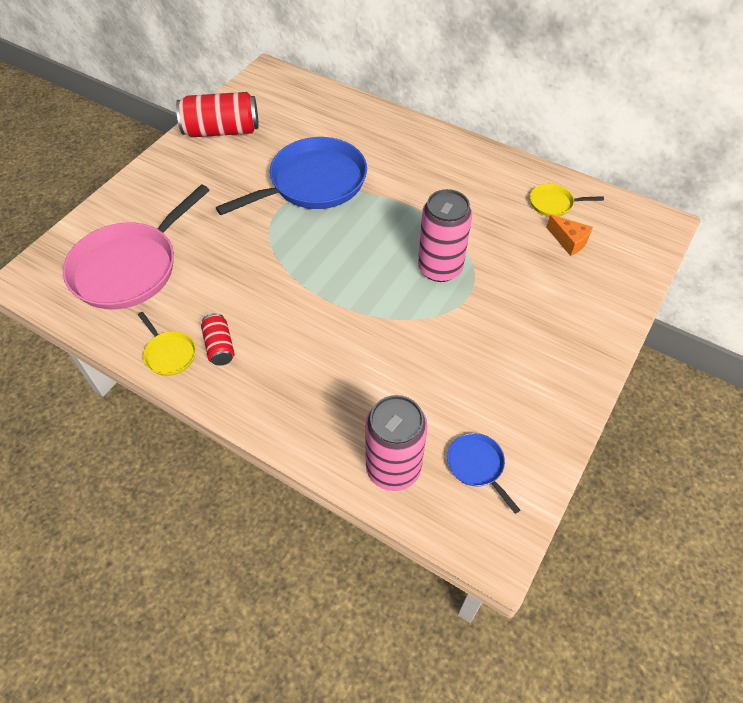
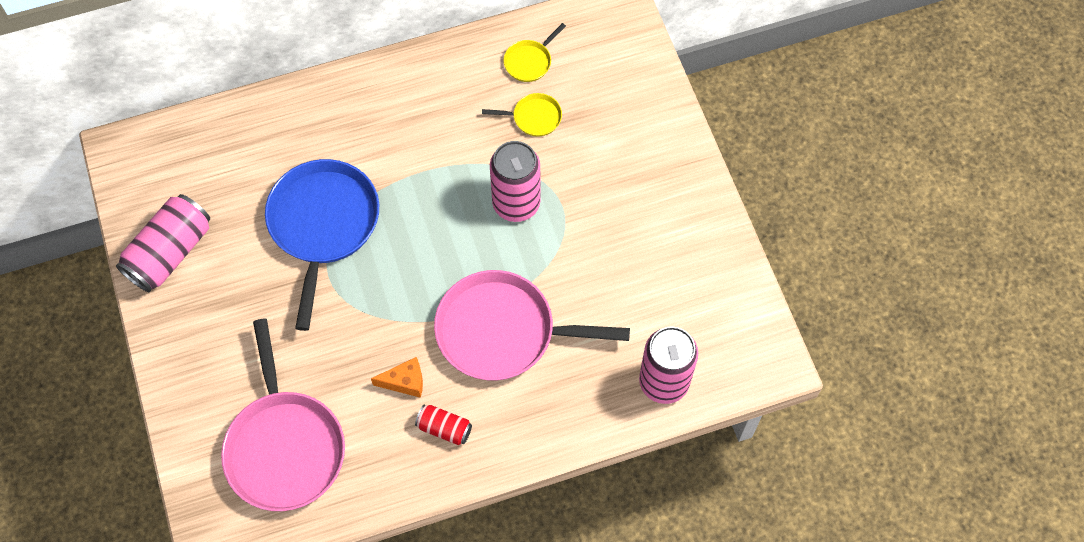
camera: 50 degrees left, 10 degrees up
(169, 354) = (417, 472): yellow pan -> yellow pan (534, 117)
(222, 131) = (170, 252): red can -> pink can
(331, 328) = (502, 331): none -> pink pan
(477, 466) = (709, 325): blue pan -> none
(569, 241) = (577, 87): orange cheese -> orange cheese (405, 382)

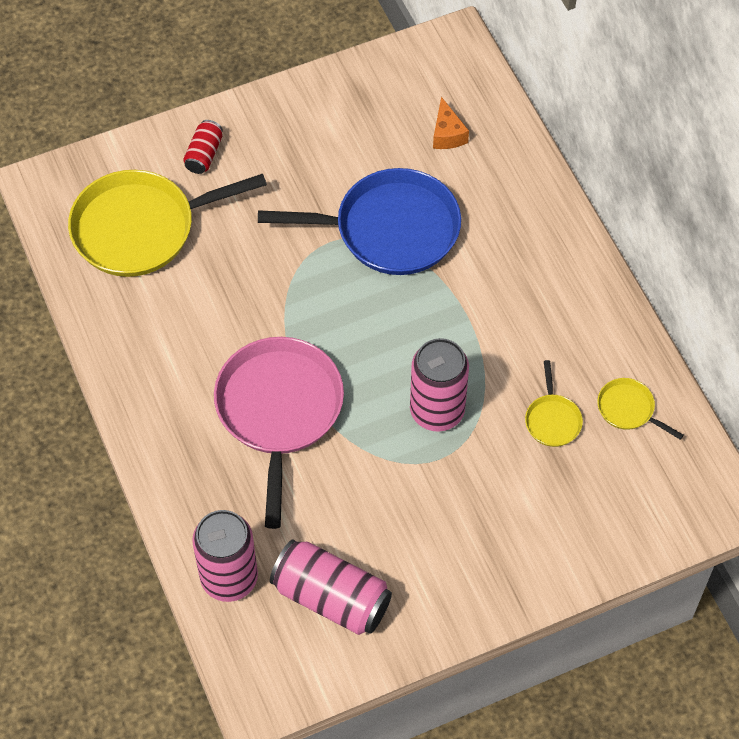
camera: 85 degrees right, 5 degrees down
(170, 252) = (344, 102): pink can -> pink can (331, 597)
(284, 447) = (141, 228): pink pan -> yellow pan
(405, 382) = (215, 325): orange cheese -> orange cheese (447, 134)
(444, 428) = (165, 366): red can -> red can (204, 154)

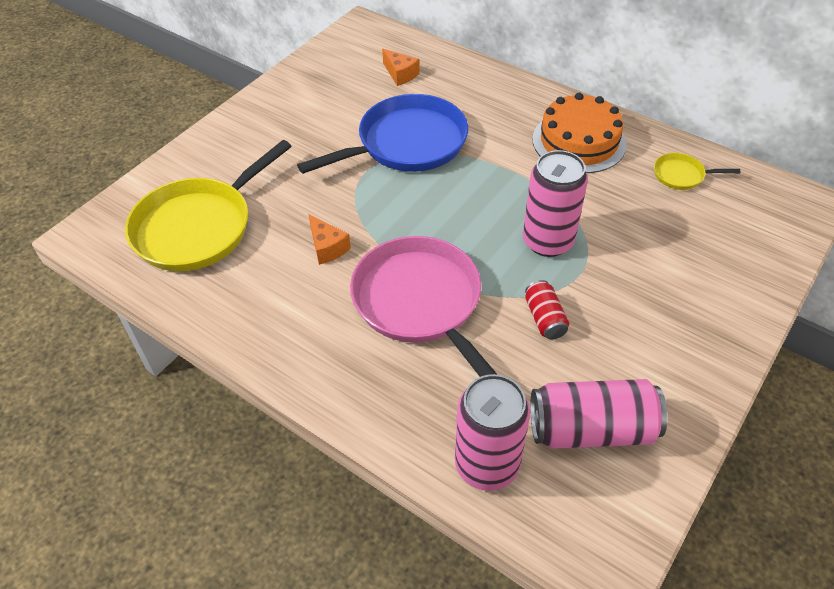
camera: 30 degrees left, 10 degrees down
(204, 154) = (219, 157): red can -> red can (544, 318)
(237, 311) = (327, 247): none -> orange cheese
(552, 420) = (637, 206): yellow pan -> none
(561, 316) = (579, 141): none -> orange cake

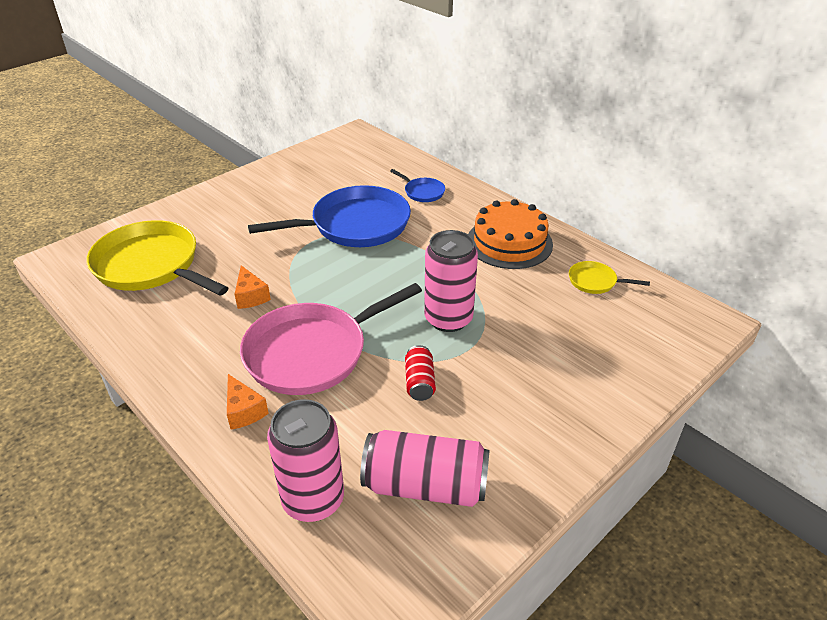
camera: 10 degrees right, 10 degrees down
(198, 227) = (151, 266): yellow pan -> yellow pan turned 75 degrees clockwise
(400, 74) = (372, 172): orange cheese -> orange cheese (244, 411)
(420, 303) = (312, 352): pink pan -> pink pan turned 105 degrees counterclockwise
(464, 92) = (422, 192): none -> blue pan

